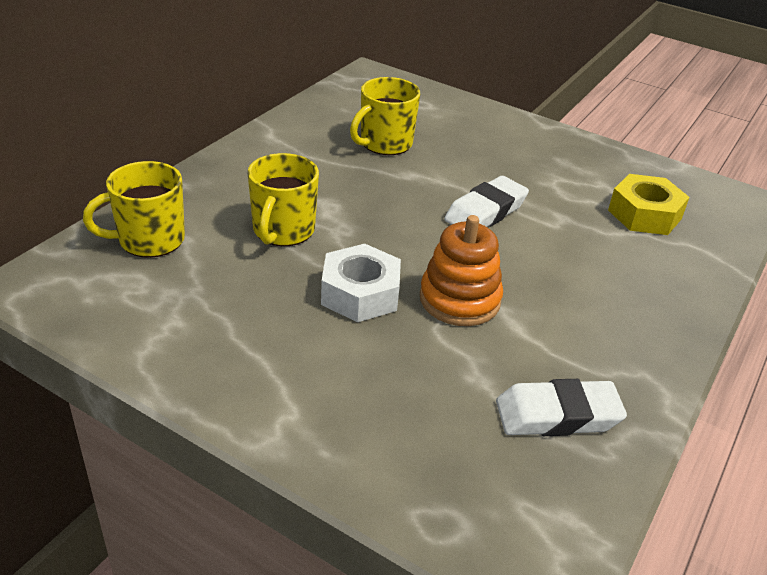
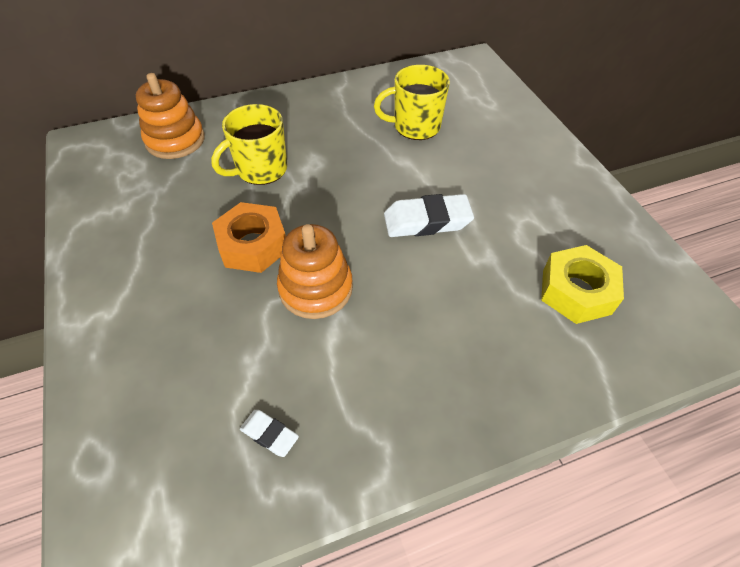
camera: 40 degrees right, 15 degrees up
(149, 240) = (175, 140): yellow mug -> orange stacking toy
(360, 293) = (253, 245): white nut -> orange nut
(557, 416) = (269, 434): white eraser -> white eraser, size x0.53

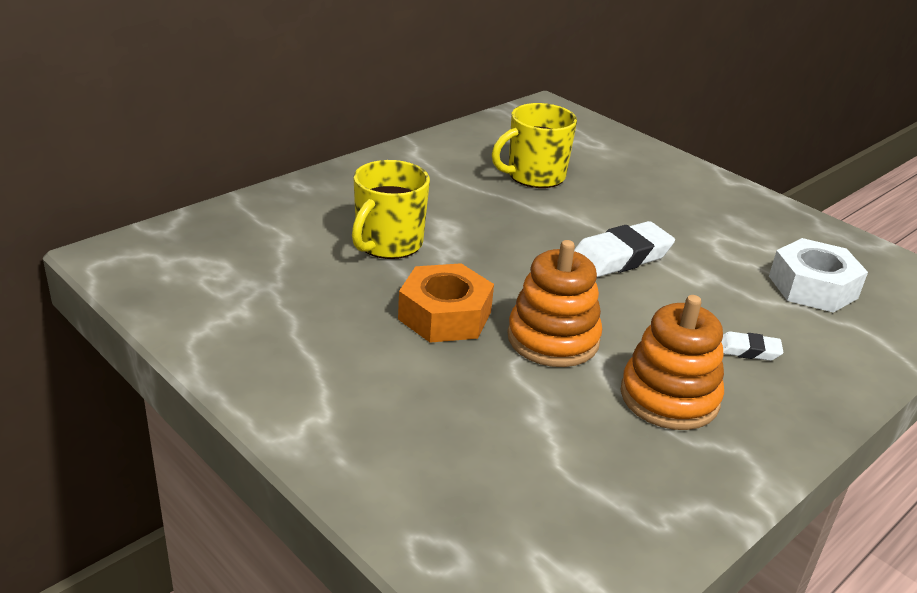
camera: 25 degrees left, 20 degrees down
(175, 140) = (248, 233): orange stacking toy -> orange stacking toy (669, 397)
(269, 434) = (617, 474): white eraser -> white eraser (748, 351)
(576, 291) = (813, 287): yellow nut -> white nut

